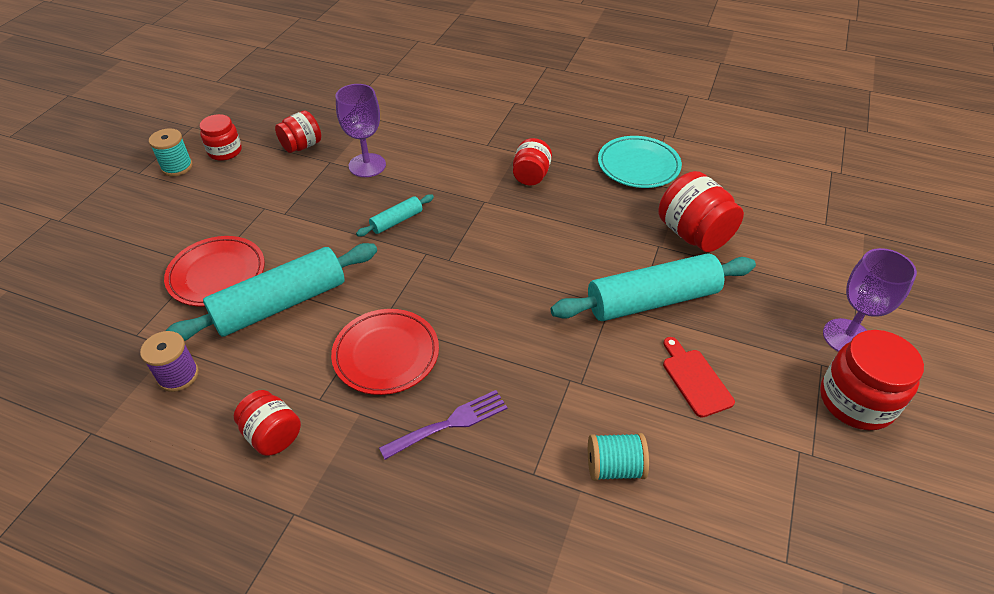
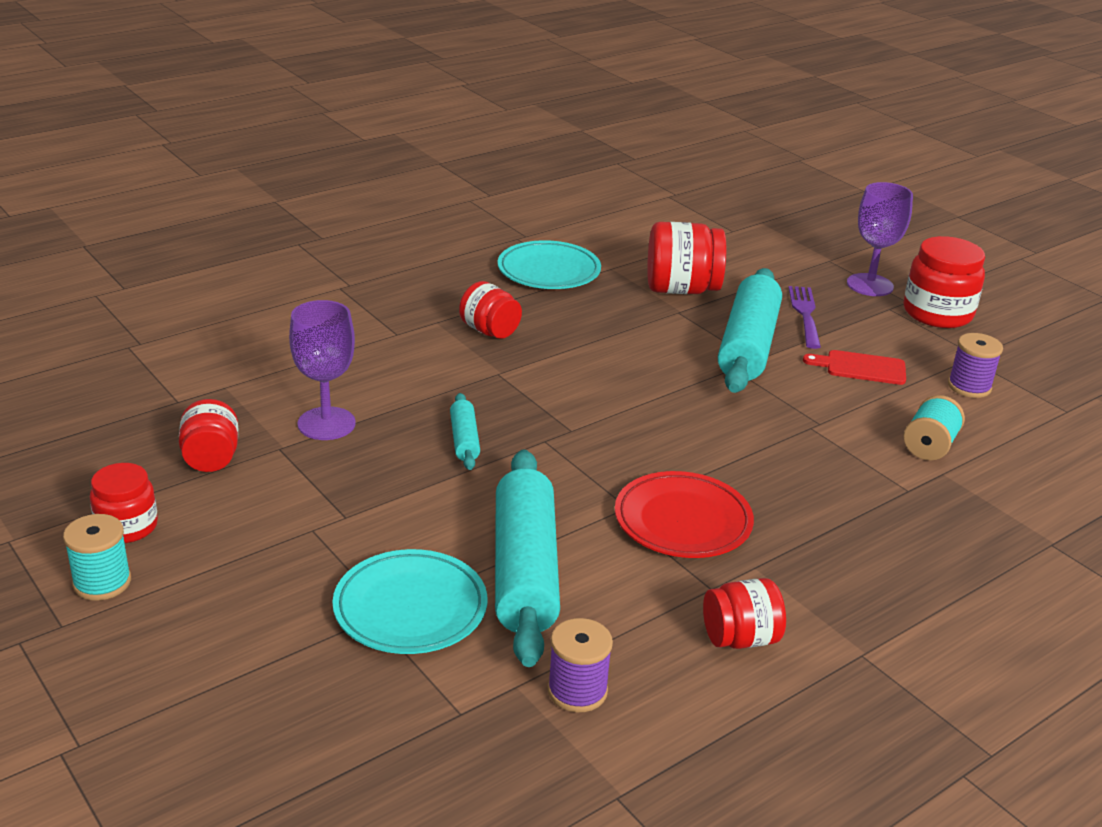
camera: 60 degrees left, 15 degrees down
(217, 274) = (410, 608): red plate -> turquoise plate
(450, 423) = (813, 514): purple fork -> purple fork (805, 314)
(746, 466) = (969, 387): none -> purple spool

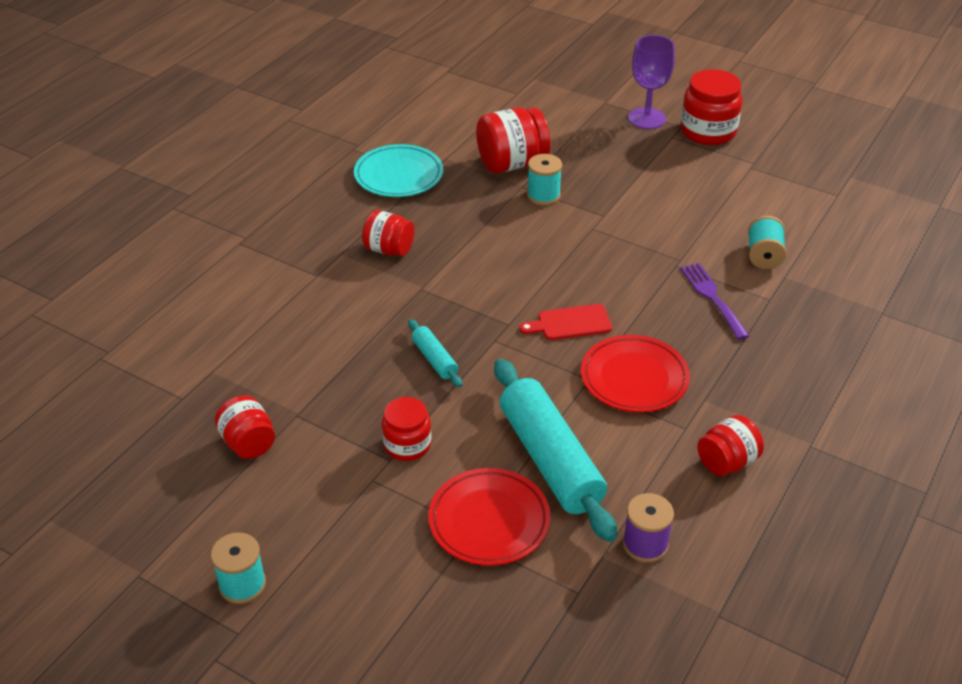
camera: 20 degrees left, 10 degrees up
(127, 527) = (226, 529): red jar -> red jar (407, 445)
(326, 424) = (318, 380): purple goblet -> none
(410, 608) = (489, 521): turquoise plate -> red plate
(697, 325) = (543, 195): none -> turquoise spool
(748, 346) = (591, 204): turquoise rolling pin -> none
(805, 314) = (615, 160): purple fork -> purple fork (712, 297)
(861, 368) = (682, 199): red cutting board -> red cutting board (570, 323)
(969, 387) = (763, 193): purple spool -> none

